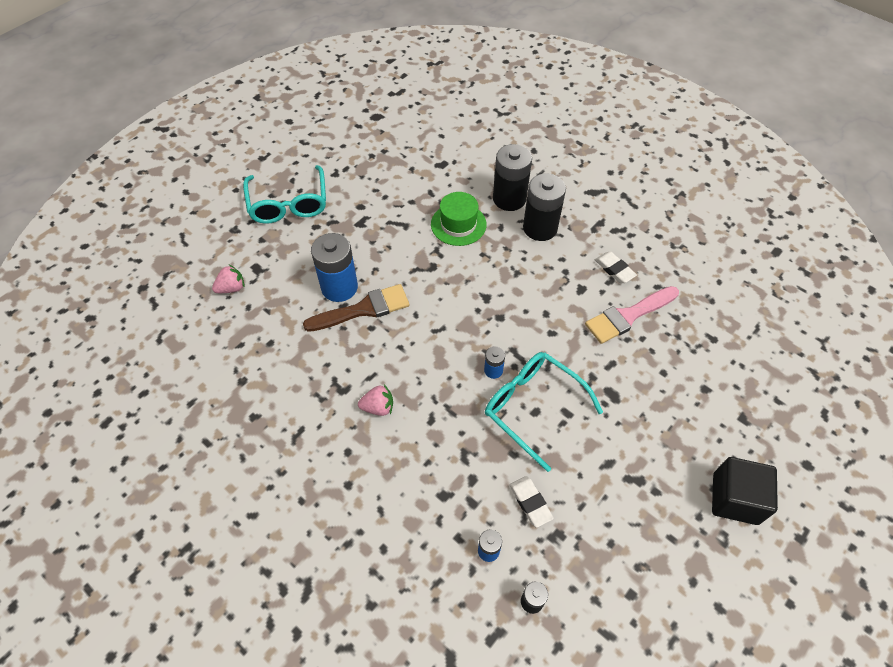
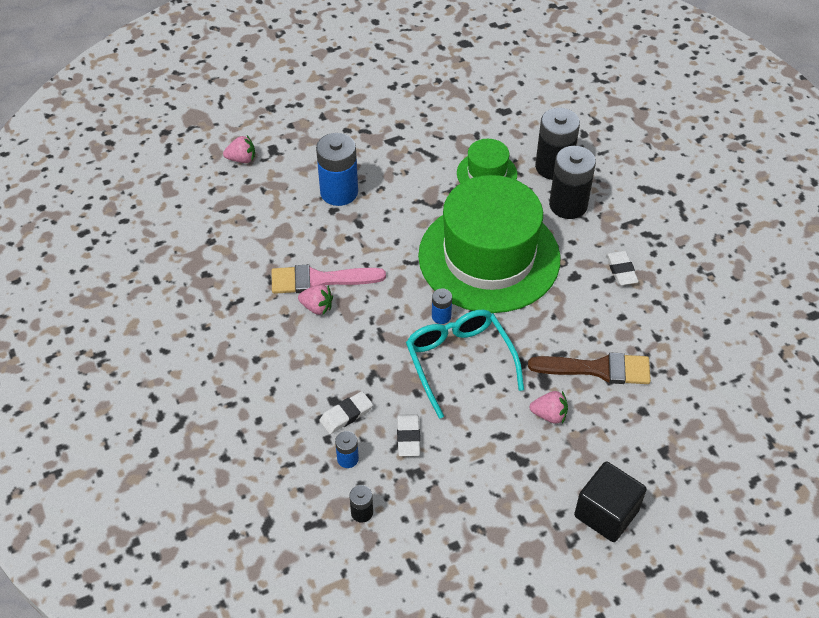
camera: 25 degrees right, 5 degrees down
(288, 204) = (332, 101): turquoise glasses -> none
(363, 309) = (350, 219): brown brush -> brown brush (597, 369)
(462, 505) = (346, 415): none -> white eraser
(502, 299) = (489, 257): none -> green hat
(628, 316) = (607, 317): pink brush -> pink brush (320, 280)
(635, 426) = (549, 415): none -> pink strawberry

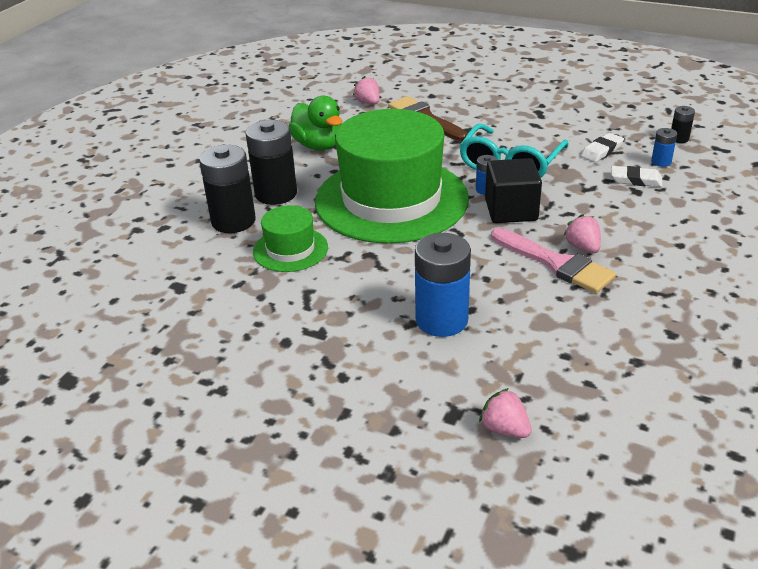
camera: 130 degrees left, 15 degrees down
(549, 415) = (490, 118): pink strawberry -> pink strawberry (368, 103)
(606, 513) = (521, 79): black cube -> black cube (511, 210)
(621, 270) = (318, 146): white eraser -> green duck

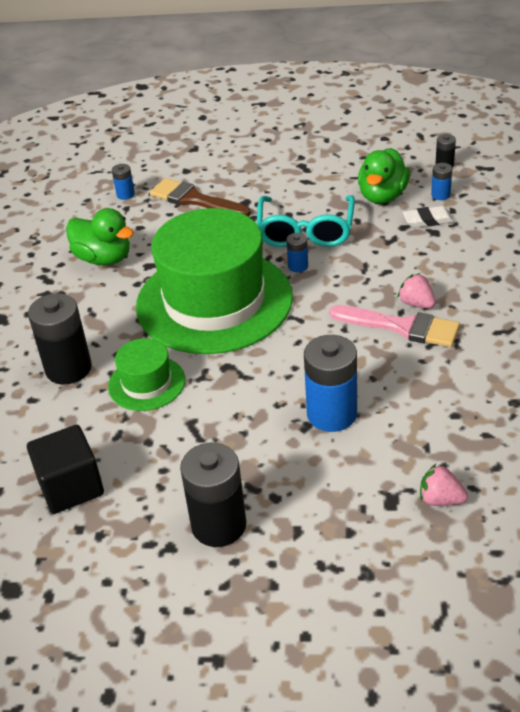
camera: 20 degrees left, 5 degrees up
(276, 194) = (93, 326): black battery -> black battery (219, 525)
(368, 103) = (125, 194): pink strawberry -> blue battery
(511, 210) = (333, 282): black cube -> black cube (71, 487)
(601, 151) = (382, 196): white eraser -> green duck

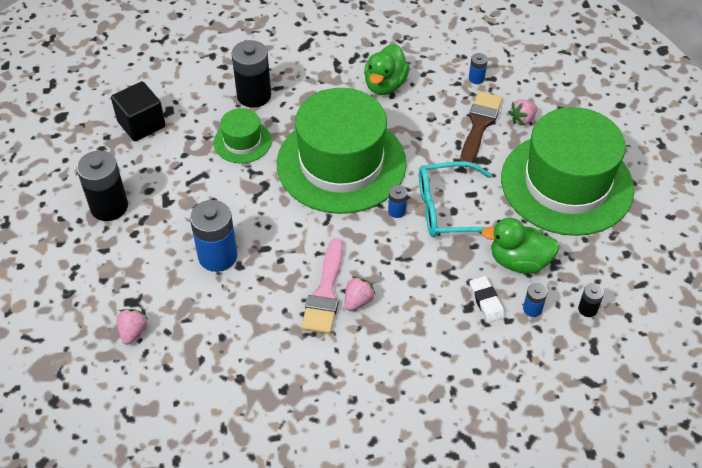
camera: 75 degrees right, 10 degrees up
(198, 173) = (522, 119): none -> pink strawberry
(292, 158) = (566, 183): none -> green hat

